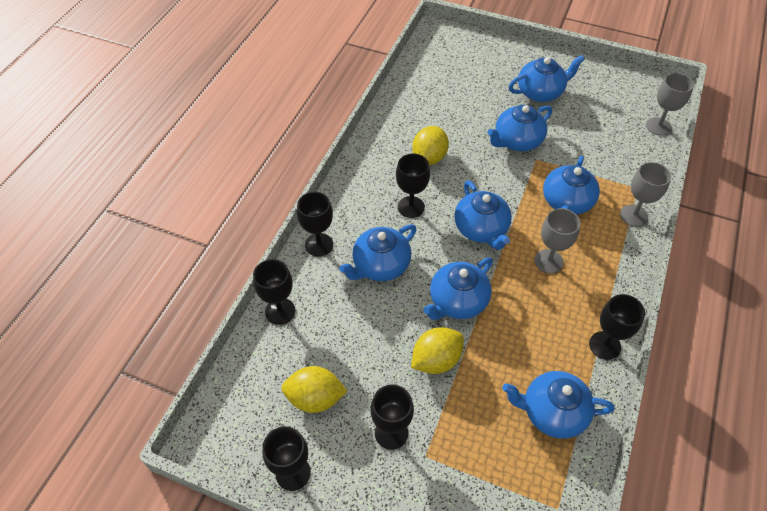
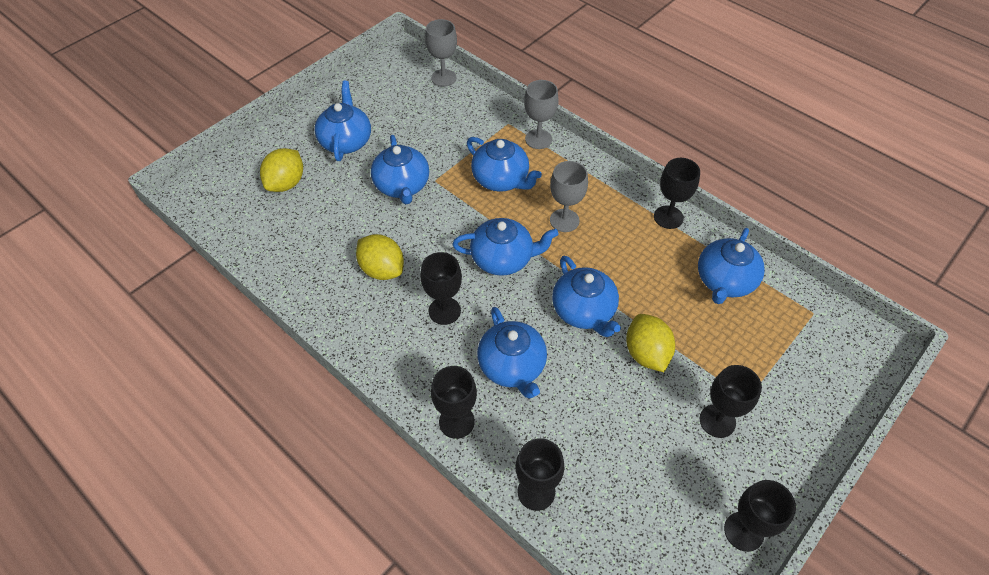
camera: 70 degrees left, 0 degrees up
(315, 398) = (661, 484): yellow lemon -> yellow lemon (286, 183)

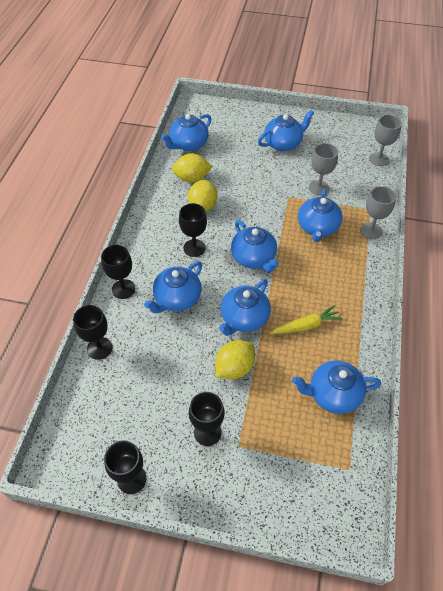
camera: 60 degrees right, 0 degrees up
(286, 183) = (231, 136): yellow lemon -> yellow lemon (192, 178)
(402, 186) = (271, 184): blue teapot -> blue teapot (188, 144)
(564, 220) = (311, 276): grey goblet -> grey goblet (318, 187)
(628, 260) = (306, 326): none -> yellow carrot
(668, 217) = (365, 335): black goblet -> none

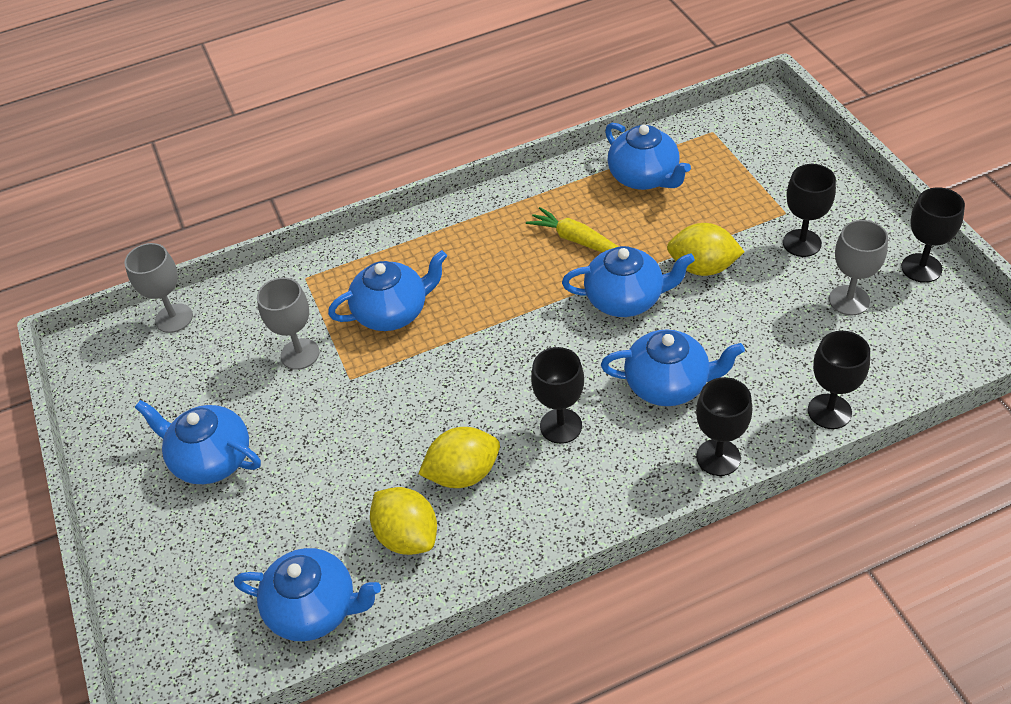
camera: 120 degrees left, 5 degrees down
(254, 258) = (515, 347): blue teapot -> none
(371, 231) = (352, 257): grey goblet -> grey goblet (849, 300)

